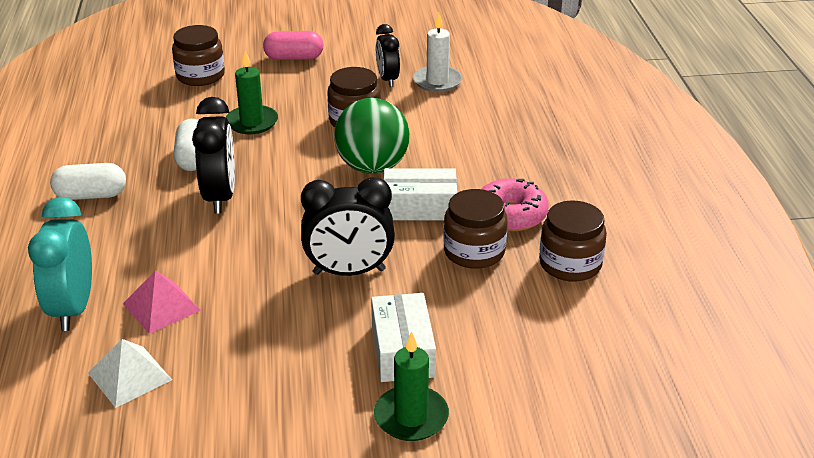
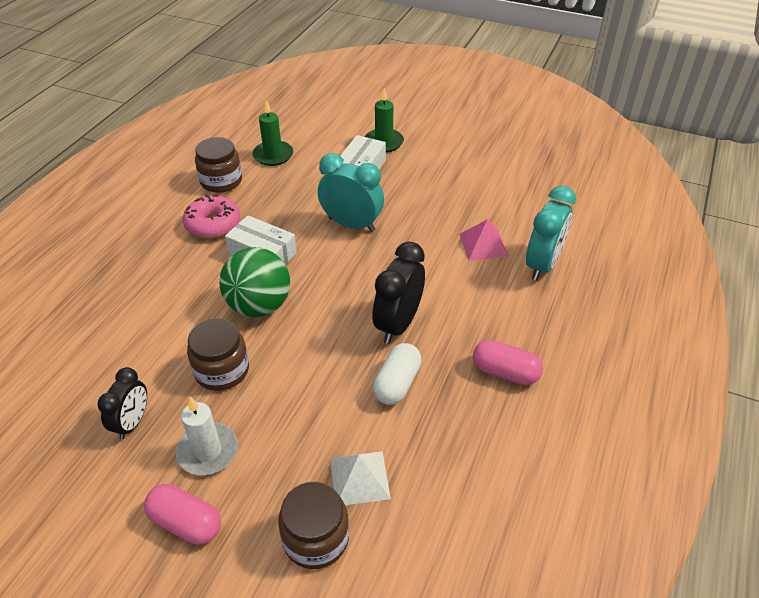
camera: 150 degrees left, 10 degrees up
(91, 195) = (505, 372): white capsule -> pink capsule
(129, 376) = (517, 209): white pyramid -> white pyramid (359, 478)
(252, 122) = (314, 413): green candle -> green candle (273, 155)
(349, 272) = (351, 224): black clock -> turquoise clock
(437, 81) = (93, 394): white candle -> white candle (208, 451)
(474, 251) = (264, 209): brown jar -> none

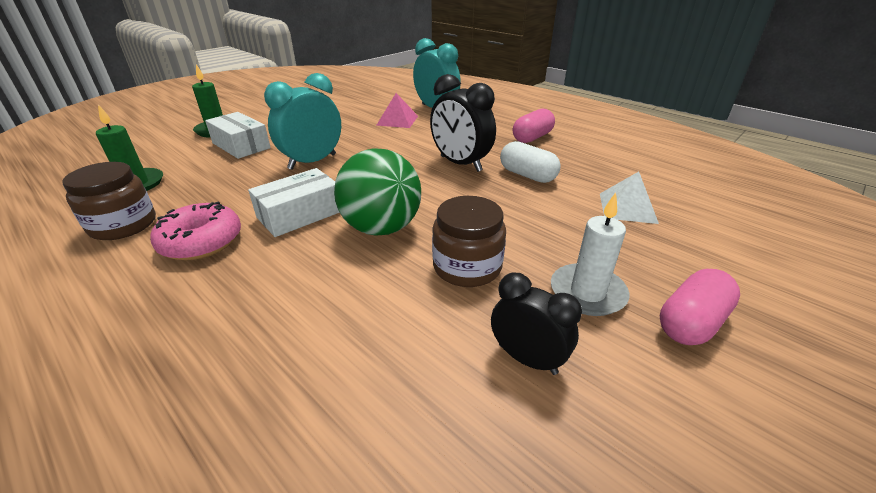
camera: 70 degrees left, 10 degrees down
(316, 538) = (695, 239): brown jar -> none

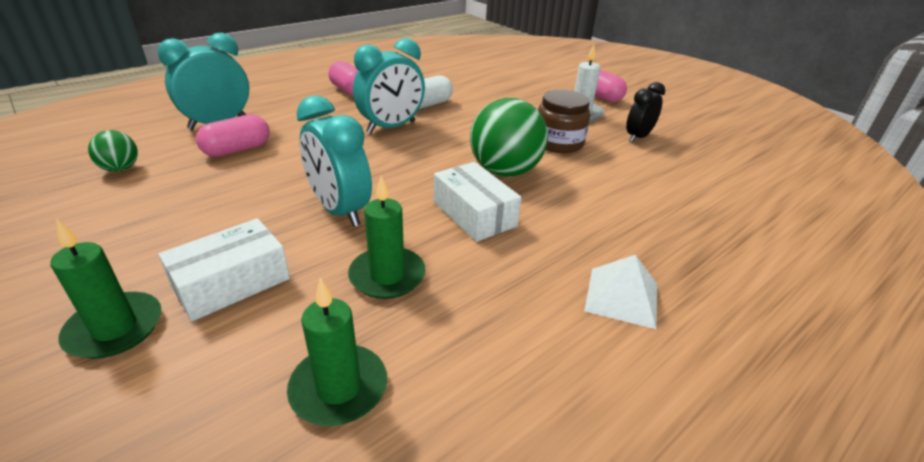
camera: 85 degrees left, 0 degrees up
(123, 225) = (479, 358): brown jar -> none
(201, 242) = (524, 275): pink donut -> none
(227, 186) = (387, 276): none -> green candle
(366, 101) = (120, 169): none -> green ball
(397, 120) = (237, 150): pink pyramid -> pink capsule
(460, 164) = (391, 127): black clock -> turquoise clock
(627, 207) = (487, 85): white pyramid -> white pyramid (621, 297)

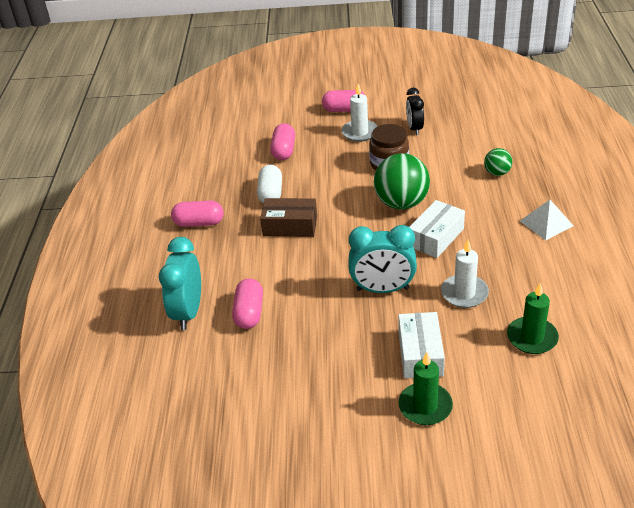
camera: 45 degrees left, 5 degrees up
(120, 169) = (221, 380): green ball -> green ball (497, 173)
(387, 276) = (464, 293): green candle -> white candle
(391, 127) = (290, 226): turquoise clock -> brown box
(474, 214) = (436, 237): white box -> white box turned 60 degrees counterclockwise
(496, 91) = (284, 151): none -> pink capsule

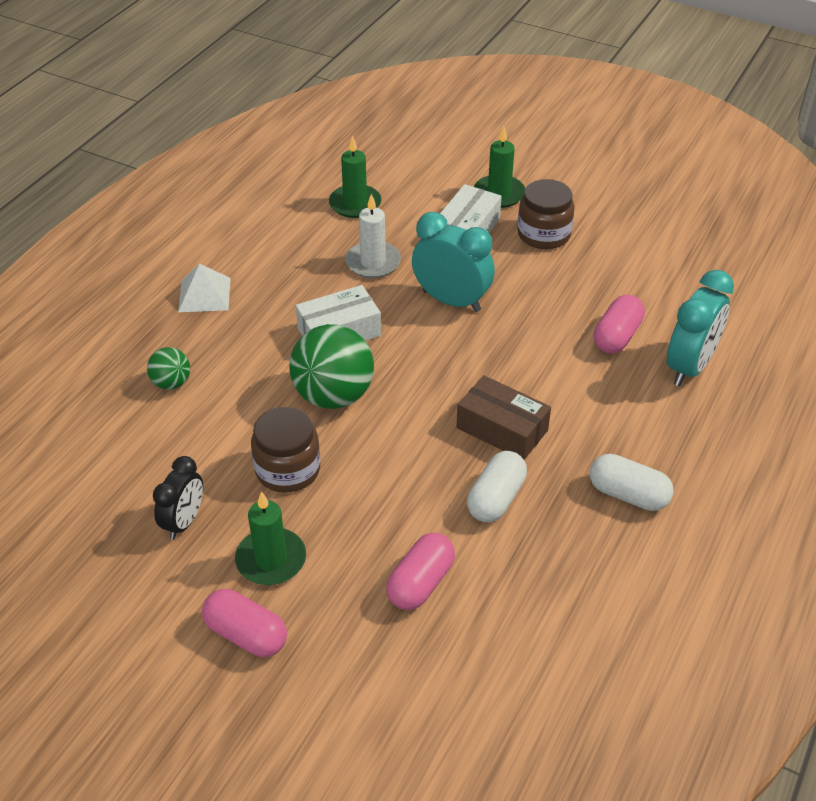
camera: 155 degrees left, 5 degrees up
(199, 223) = (628, 494): pink capsule -> white capsule
(356, 379) = (543, 234): none -> brown jar
(360, 132) = (271, 559): white candle -> green candle

